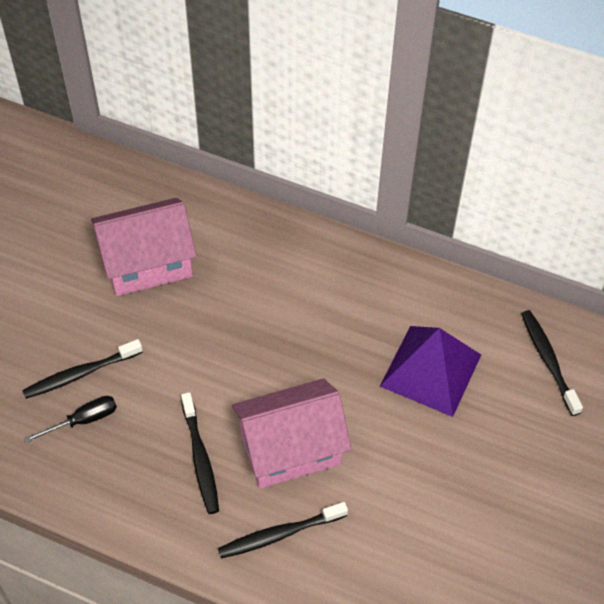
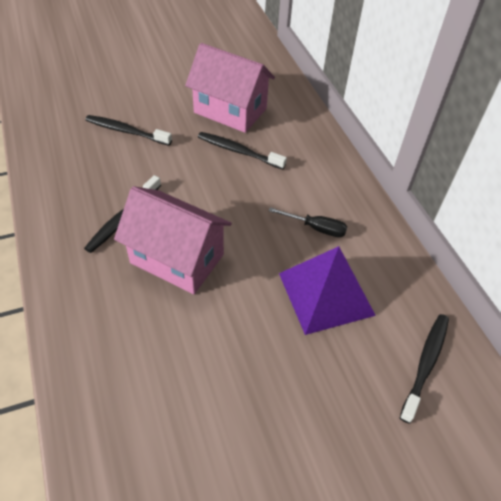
camera: 45 degrees right, 5 degrees down
(83, 420) = (96, 151): black screwdriver -> black screwdriver (316, 228)
(279, 534) = (105, 298): black toothbrush -> black toothbrush (238, 151)

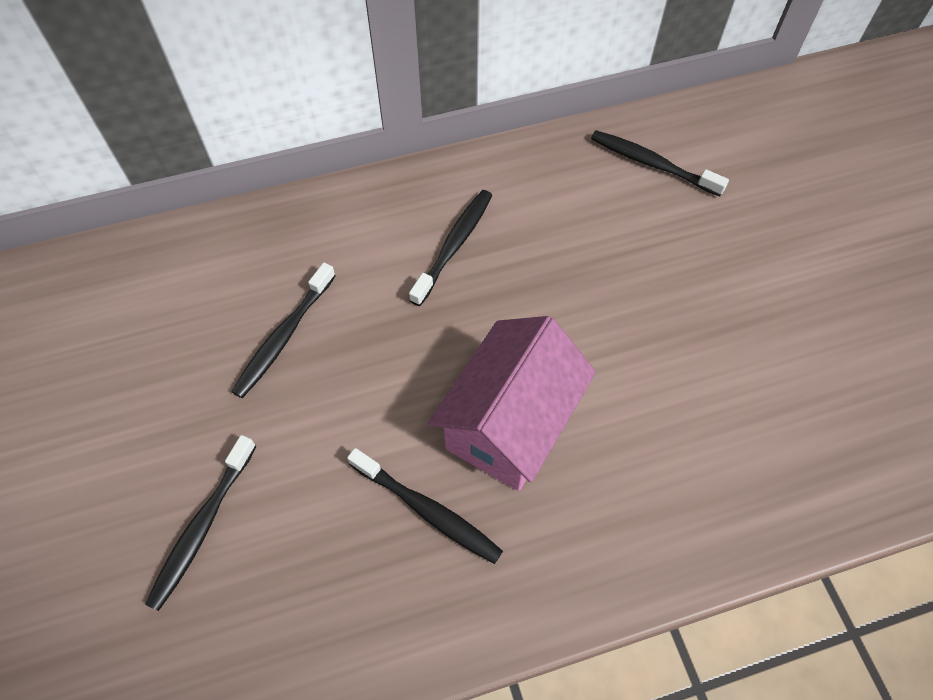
camera: 85 degrees left, 10 degrees up
(230, 110) = (174, 347): pink house -> none
(316, 228) = (454, 245): black screwdriver -> black toothbrush
(326, 294) = (564, 245): purple pyramid -> none

